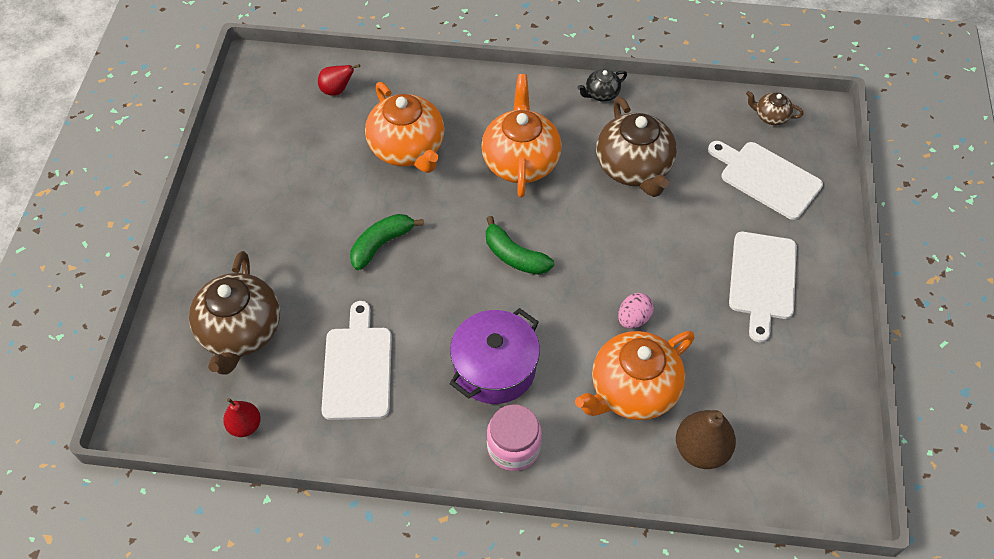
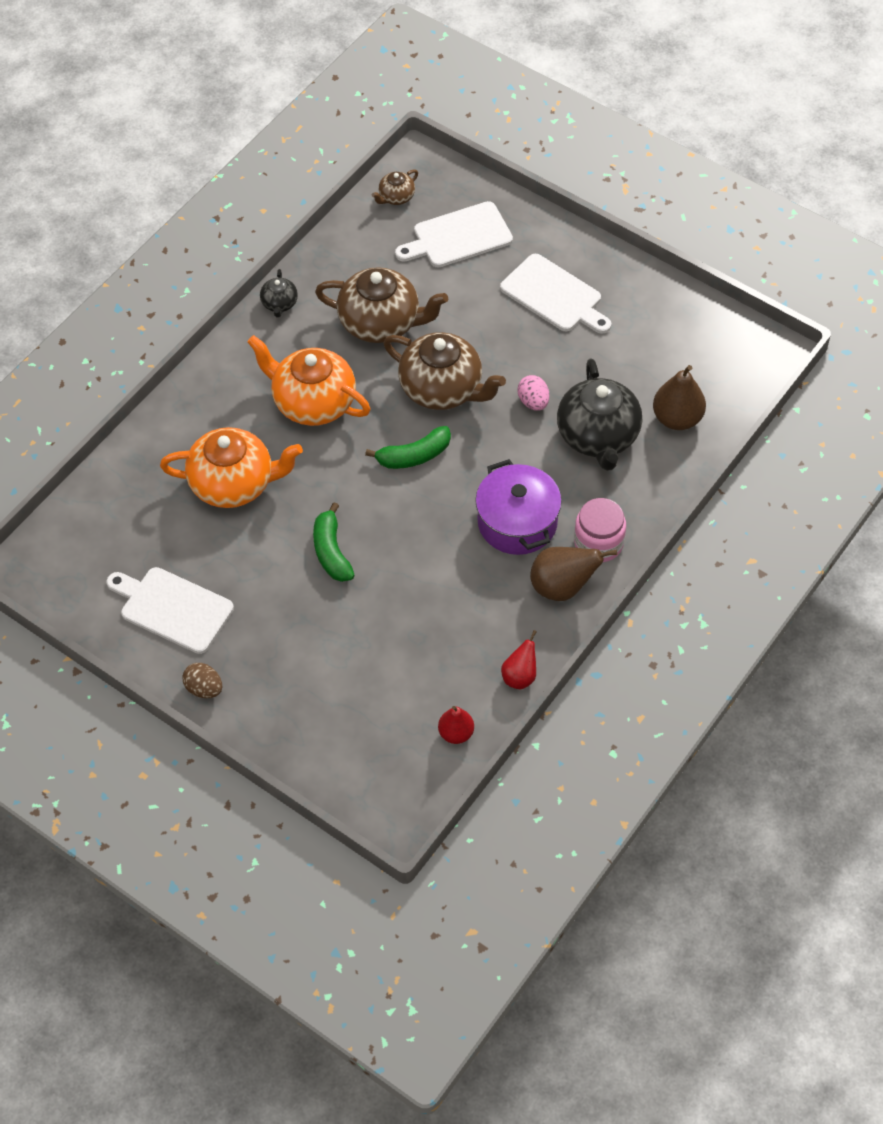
camera: 60 degrees left, 0 degrees up
(204, 223) = (204, 689): none -> brown egg
(241, 332) = (354, 702): brown teapot -> brown teapot (442, 389)
(337, 90) = (115, 512): red pear -> red pear (520, 676)
(357, 368) = (452, 624): white cutting board -> white cutting board (172, 608)
(446, 439) = (562, 587): none -> brown pear
(632, 390) = (598, 436): orange teapot -> black teapot

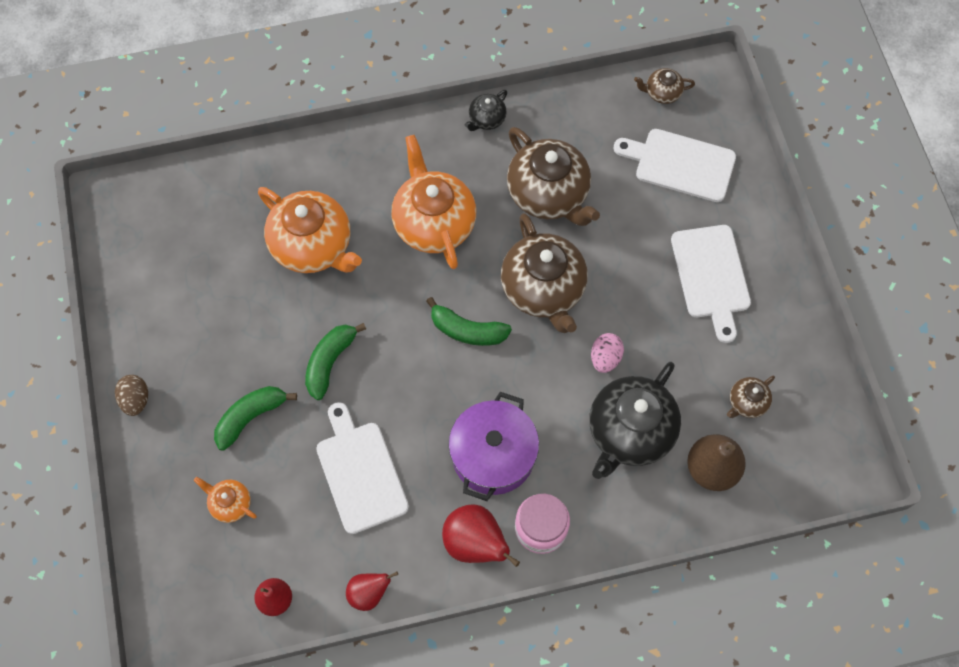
camera: 40 degrees right, 10 degrees up
(172, 608) = (176, 314): white cutting board -> white cutting board (360, 472)
(309, 632) = (250, 417): none -> green banana
(355, 700) = (230, 503): none -> orange teapot
(562, 587) = (475, 543): brown pear -> red pear
(659, 359) = (746, 402): none -> brown teapot

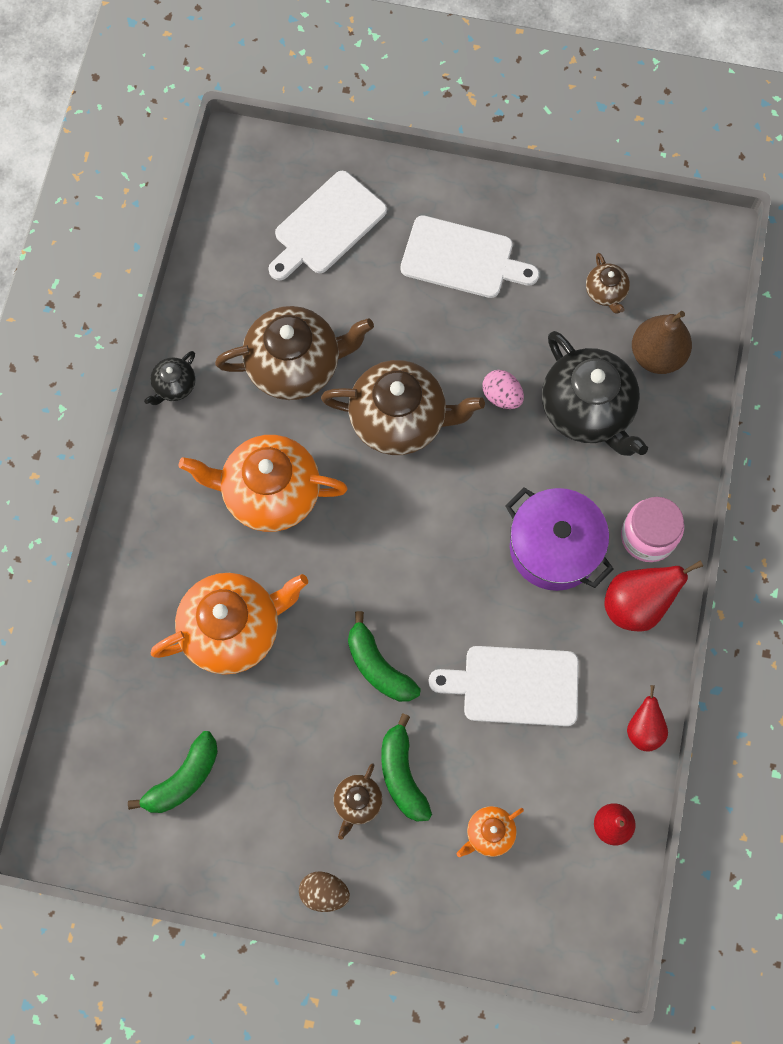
camera: 65 degrees left, 5 degrees up
(467, 330) = (409, 513): green banana -> green banana (183, 778)
(486, 119) = (174, 386): black teapot -> black teapot turned 60 degrees clockwise
(662, 93) = (236, 203): brown teapot -> brown teapot (357, 802)

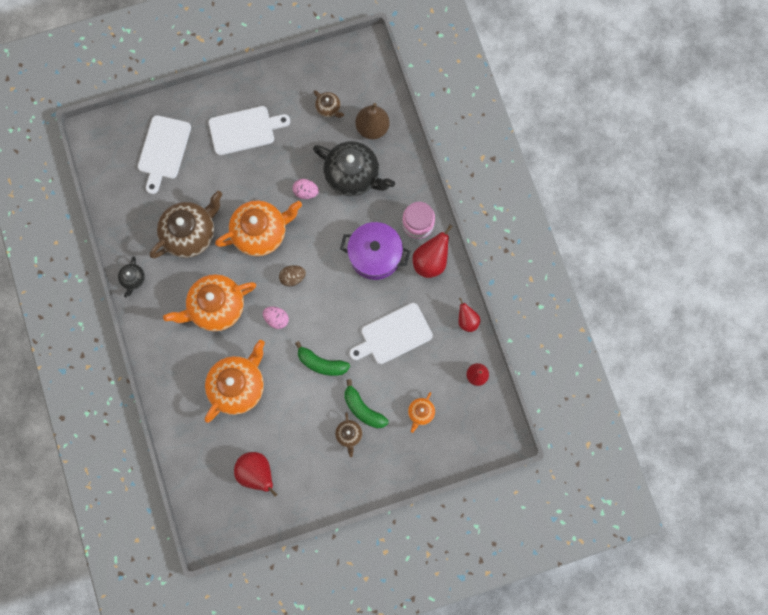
camera: 30 degrees left, 5 degrees up
(183, 778) = (257, 473): green banana -> red pear
(324, 892) = (357, 487): brown egg -> brown egg (293, 278)
(349, 561) = (276, 319): none -> pink egg
(400, 419) = (261, 233): brown teapot -> orange teapot

